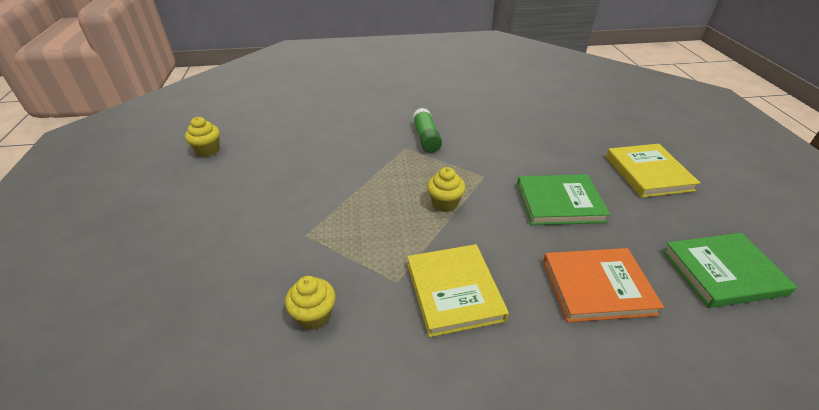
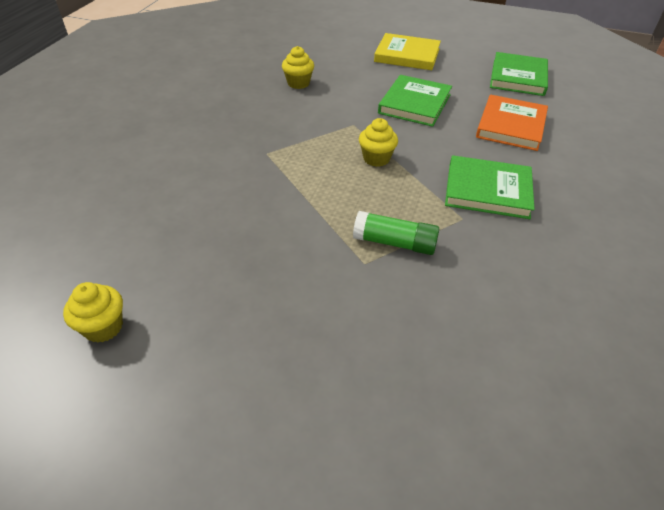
camera: 65 degrees left, 5 degrees up
(314, 316) = (482, 282): yellow cupcake -> yellow cupcake (298, 83)
(426, 138) = (262, 135): green glue stick -> green glue stick (394, 243)
(454, 291) = (487, 190): yellow book -> green book

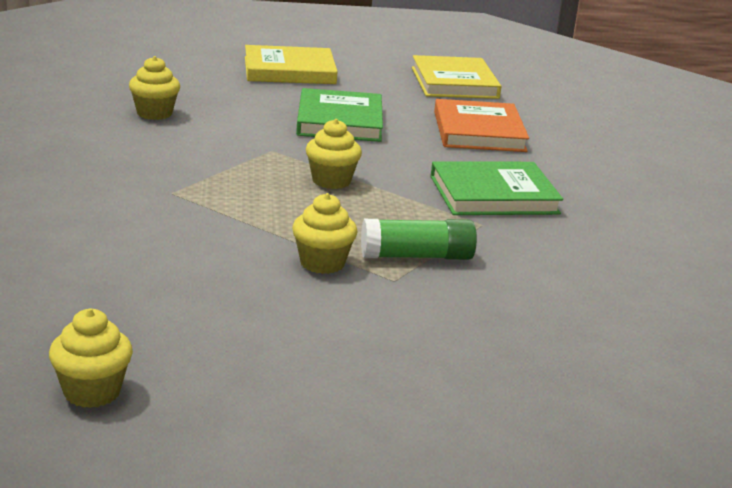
camera: 25 degrees left, 20 degrees down
(323, 236) = (322, 263): none -> yellow cupcake
(518, 77) = (454, 83): green book -> yellow book

